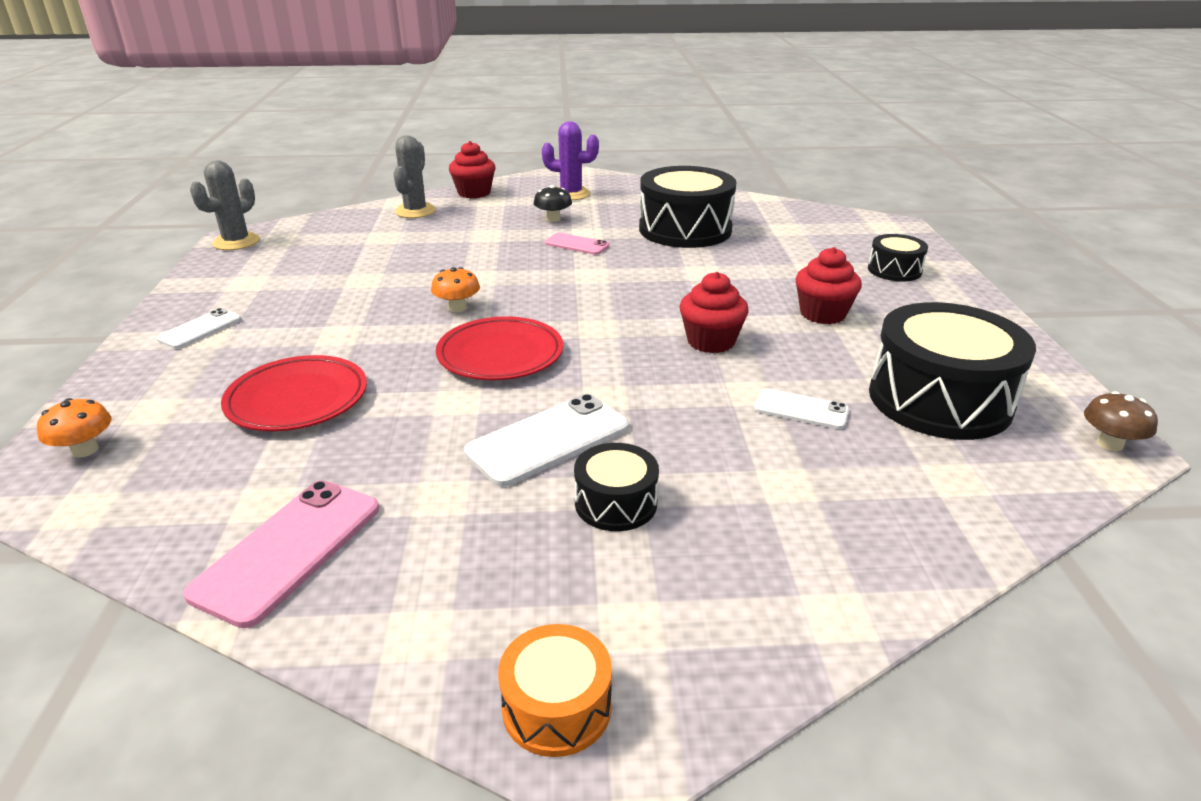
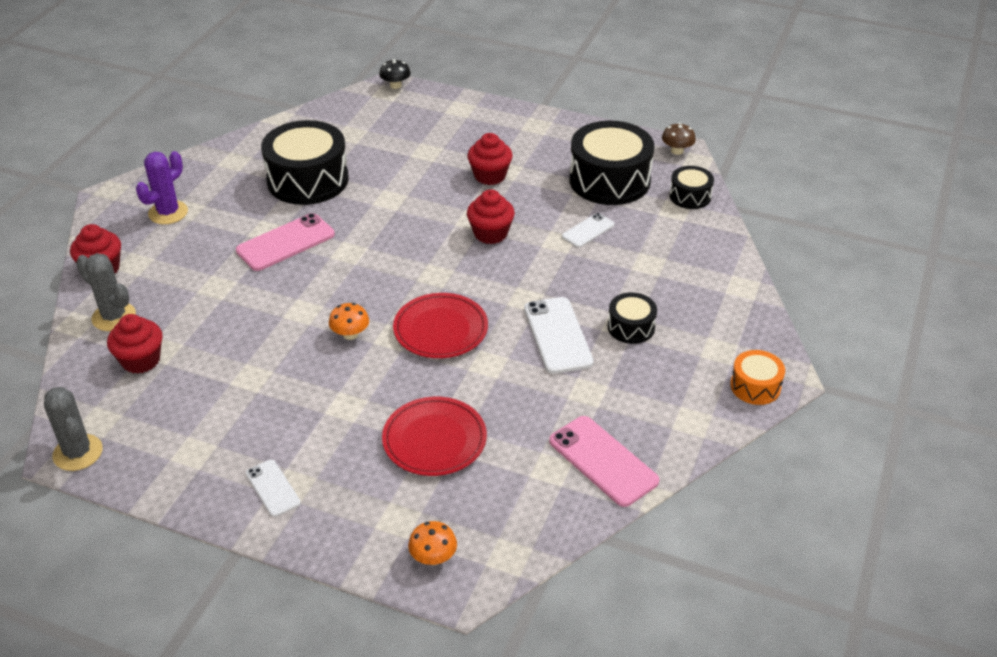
camera: 65 degrees left, 10 degrees up
(364, 233) = (141, 360): none -> red cupcake
(553, 219) = (218, 239): black mushroom -> black mushroom (395, 85)
(577, 244) = (285, 242): pink phone -> pink phone, size x1.70
(894, 270) = (455, 121): black drum -> black drum (690, 196)

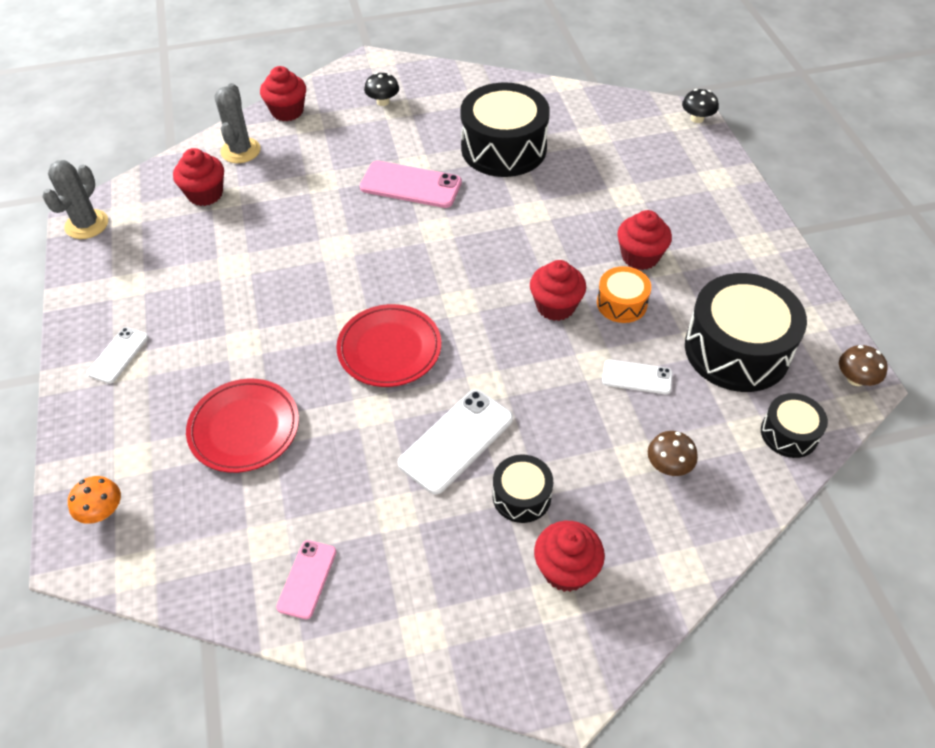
camera: 55 degrees right, 10 degrees up
(168, 213) = (383, 102): purple cactus -> black mushroom
(350, 334) = (333, 293): orange mushroom -> none
(603, 461) = (307, 579): pink phone -> pink phone, size x0.59
(667, 254) = (668, 466): none -> brown mushroom
(702, 335) = (566, 569): none -> red cupcake
(755, 386) = (526, 668): orange drum -> orange drum (621, 303)

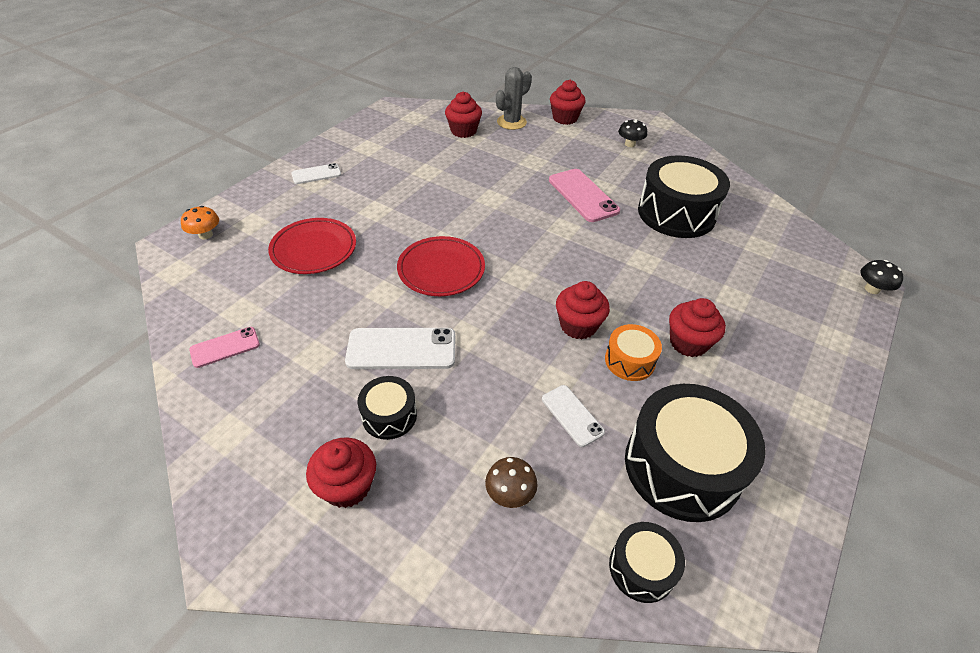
camera: 45 degrees right, 5 degrees down
(87, 224) = (391, 111): grey cactus -> none
(855, 379) = (770, 588): brown mushroom -> none

